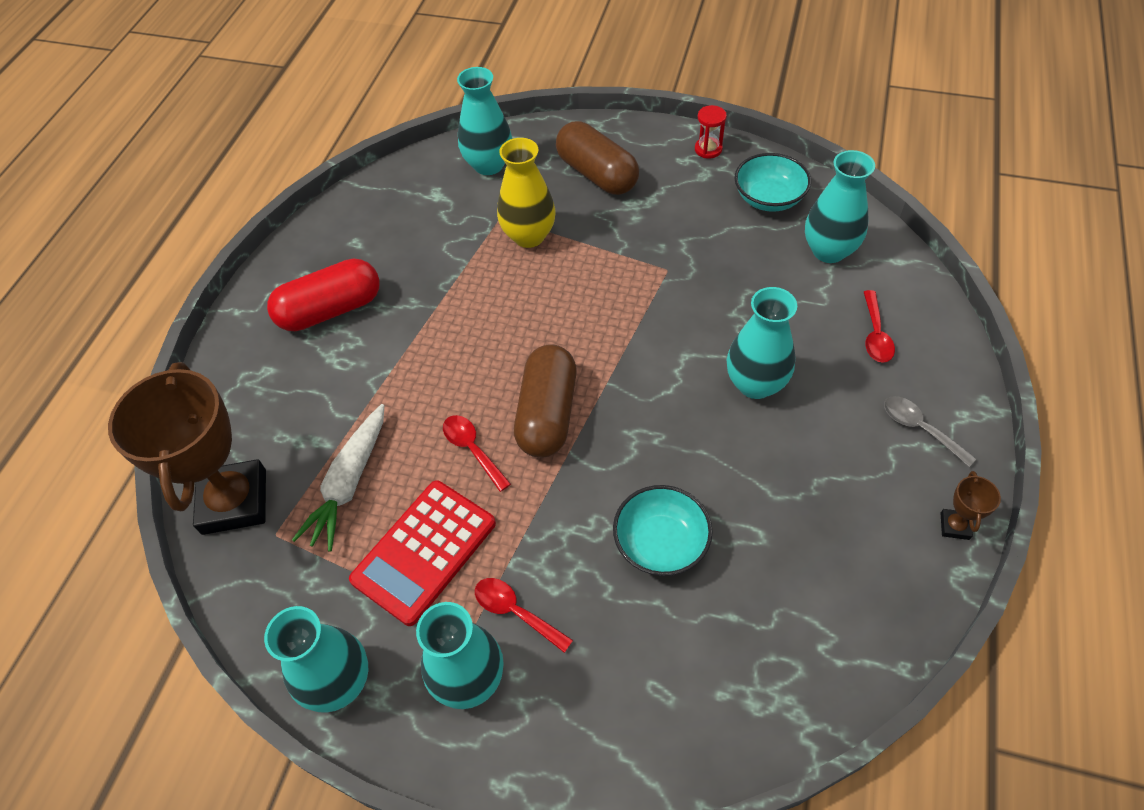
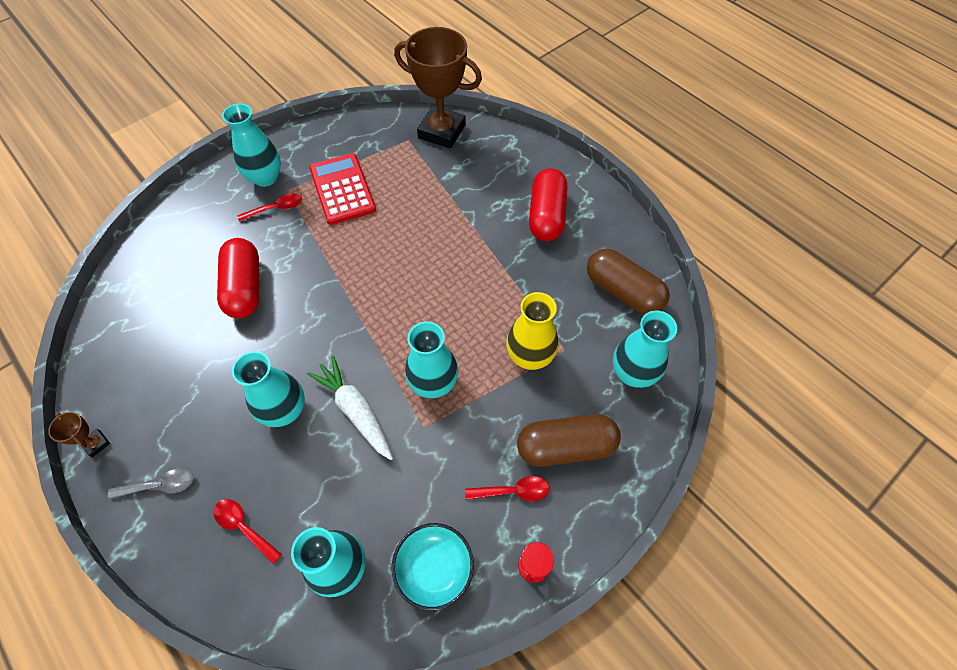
camera: 120 degrees right, 5 degrees up
(338, 682) = (312, 135): turquoise vase -> turquoise vase (433, 383)
(349, 483) = (410, 177): white carrot -> white carrot (355, 410)
(472, 449) = (381, 236): red spoon -> red spoon (513, 491)
(547, 414) = (371, 282): brown capsule -> brown capsule (623, 291)
(661, 543) = (245, 287): turquoise bowl -> red capsule

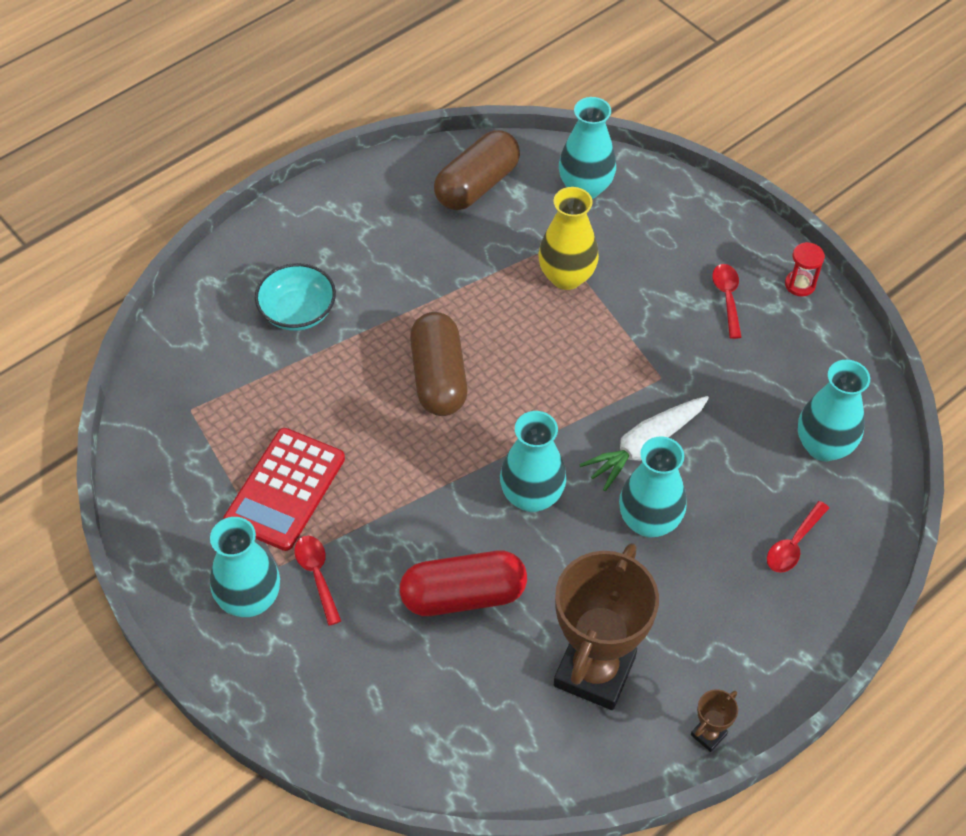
camera: 90 degrees left, 5 degrees down
(160, 485) = (755, 644): grey spoon -> none
(342, 189) = (285, 489): red calculator -> red calculator turned 45 degrees counterclockwise
(433, 383) = (605, 369): turquoise vase -> turquoise vase (531, 496)
(434, 569) = (813, 365): turquoise bowl -> turquoise bowl (298, 312)
(442, 131) = (179, 366): brown trophy -> brown trophy (594, 671)
(546, 215) = (355, 250): red capsule -> none
(565, 446) = (674, 251): brown capsule -> brown capsule (438, 377)

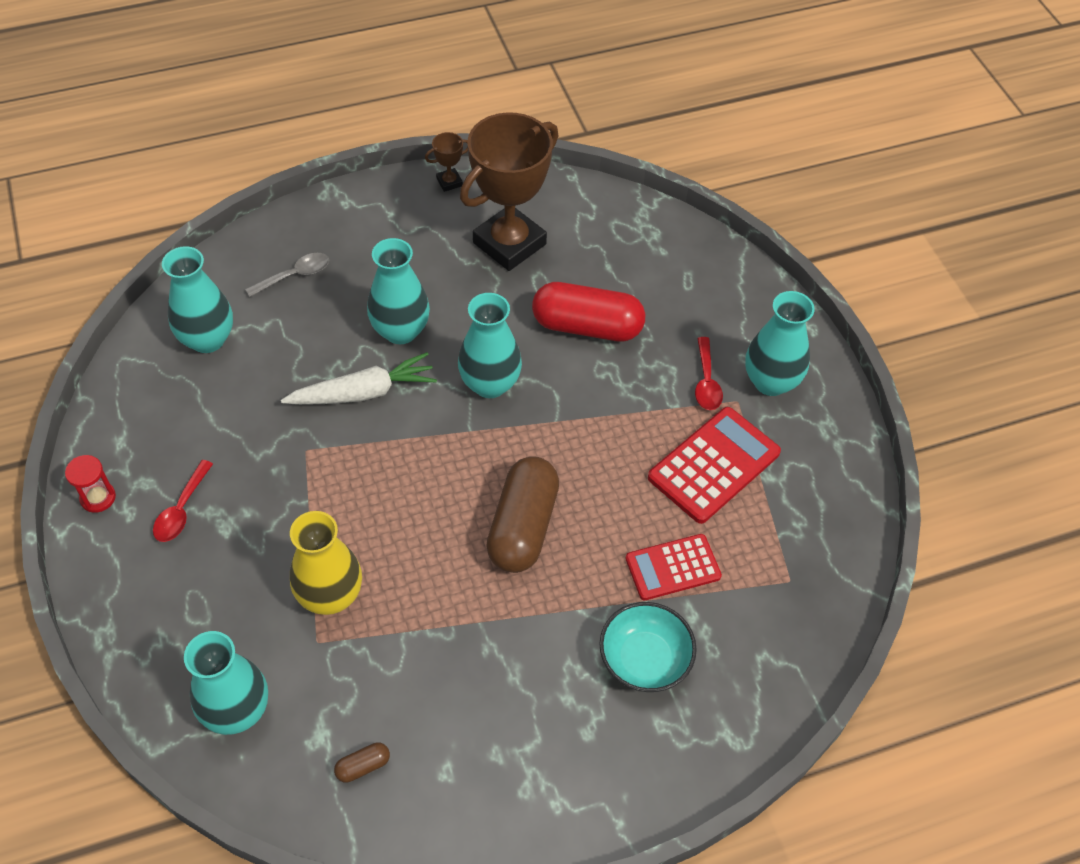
camera: 160 degrees left, 0 degrees up
(296, 387) = (673, 567): none -> red calculator
(477, 185) = (363, 766): brown capsule -> brown capsule, size x0.41
(793, 544) = (294, 275): red spoon -> grey spoon

